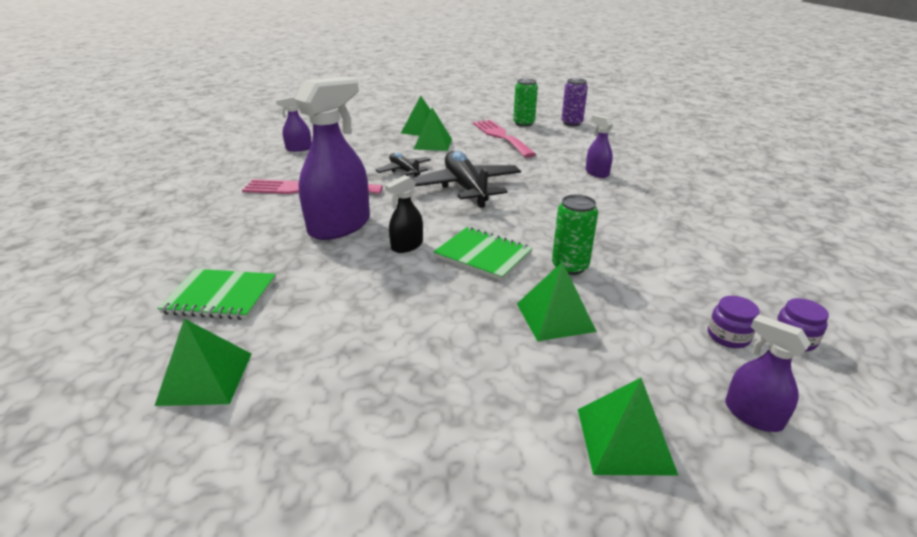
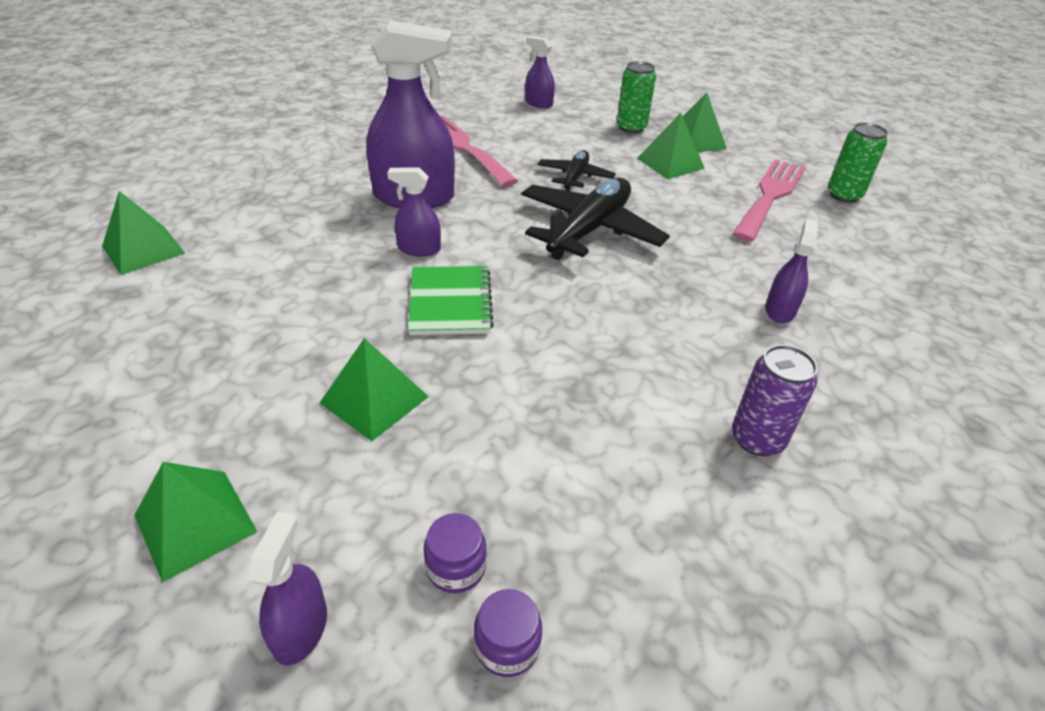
camera: 50 degrees right, 10 degrees up
(221, 296) = (248, 201): green notebook -> none
(407, 246) = (419, 249): black spray bottle -> purple spray bottle
(570, 266) = (492, 374): green can -> green can (631, 127)
(571, 123) = (919, 230): purple can -> purple can (757, 439)

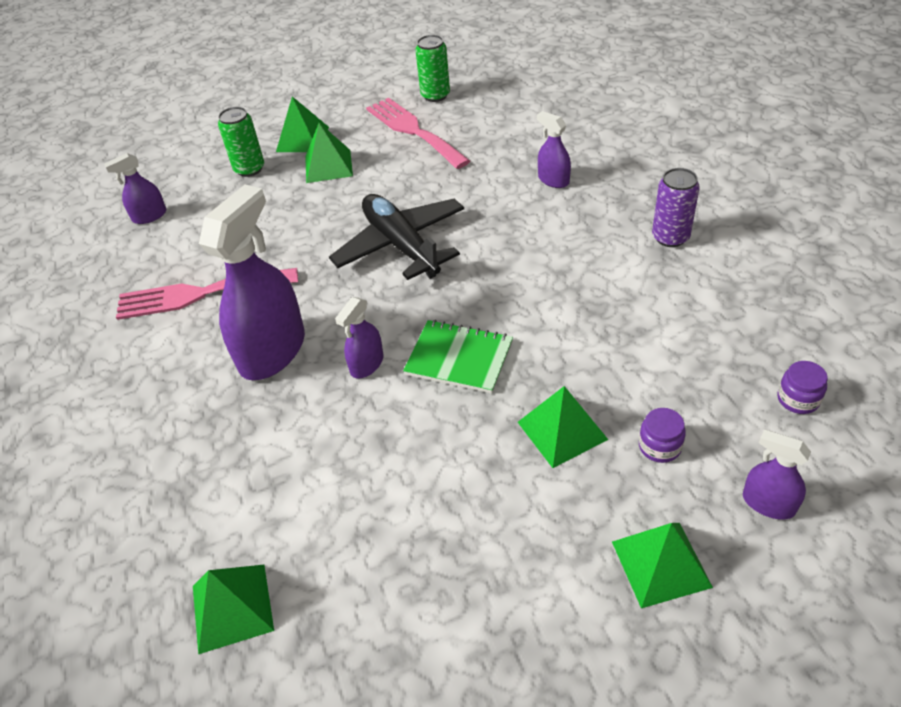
camera: 60 degrees left, 5 degrees up
(456, 567) = (736, 412): purple jar -> purple jar (659, 446)
(575, 177) = (312, 230): black plane -> none

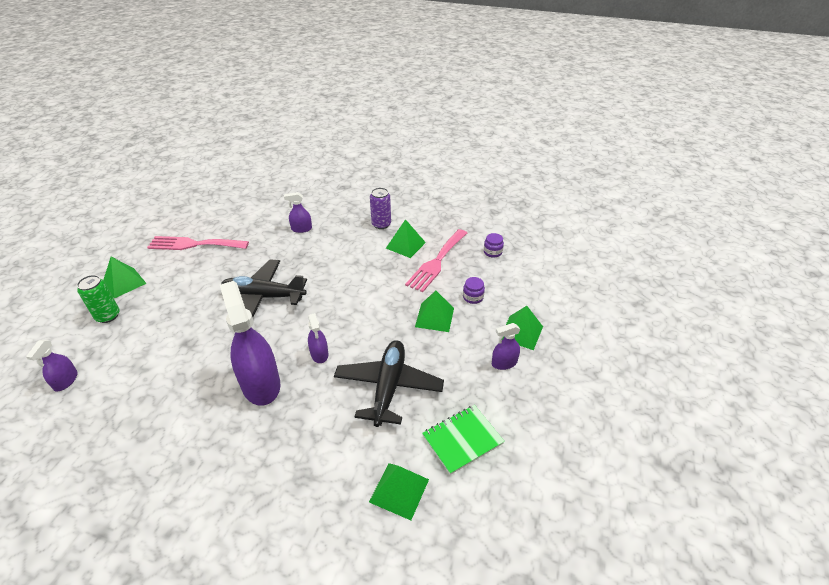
camera: 55 degrees left, 5 degrees down
(199, 294) = (172, 392): pink fork -> pink fork (437, 262)
(328, 166) = (164, 286): green pyramid -> green pyramid (405, 245)
(382, 474) = (388, 387): none -> black plane
(435, 95) = (183, 222): green can -> none
(459, 358) = (358, 322): green notebook -> green notebook (462, 440)
(768, 503) = (525, 289): purple spray bottle -> purple spray bottle (504, 363)

